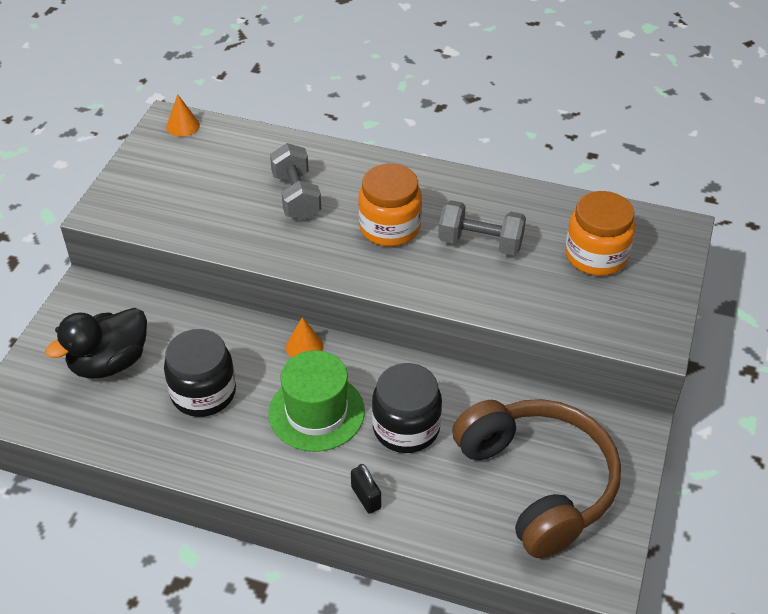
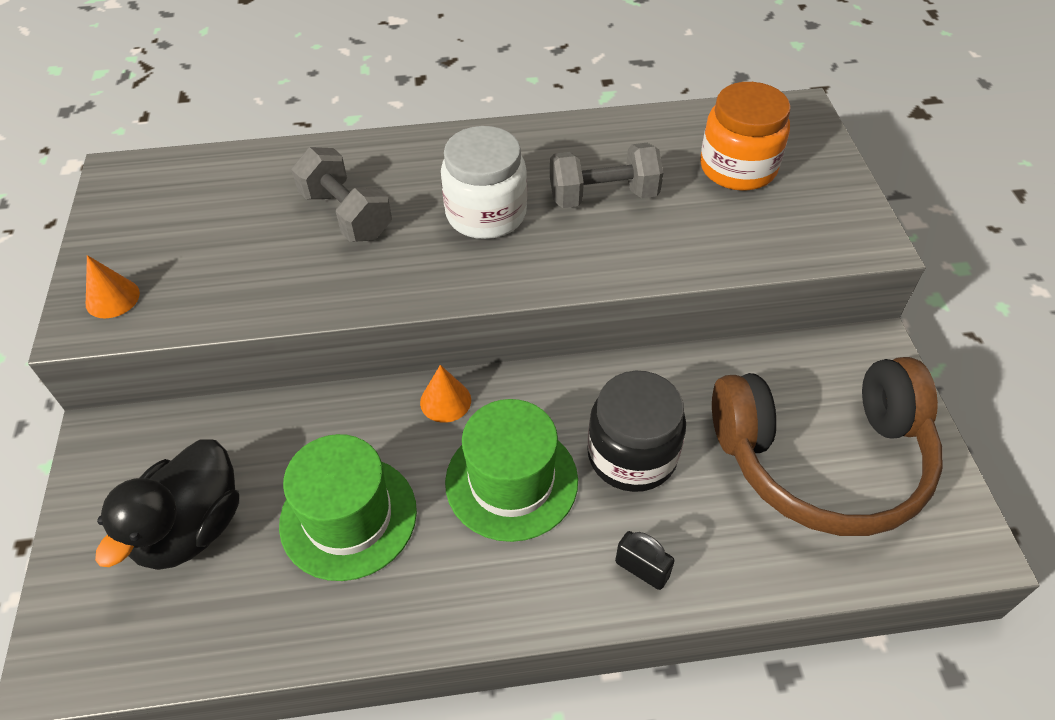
camera: 25 degrees left, 5 degrees up
(183, 126) = (143, 174): orange cone -> orange cone (112, 298)
(203, 393) = (348, 517): black jar -> green hat
(389, 227) = (486, 214): orange jar -> white jar
(538, 483) = (822, 459): brown headphones -> brown headphones turned 135 degrees clockwise

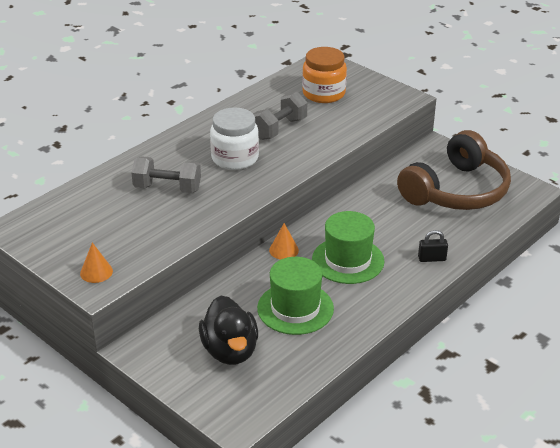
camera: 40 degrees left, 15 degrees down
(632, 455) = (385, 227): black jar -> none

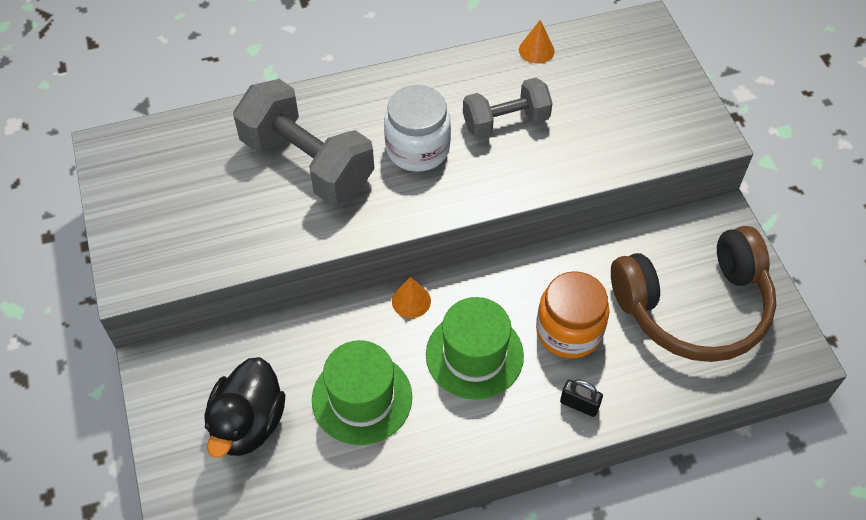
camera: 30 degrees right, 20 degrees up
(96, 272) = (145, 258): orange cone -> orange cone (536, 50)
(167, 188) = (307, 163): grey dumbbell -> grey dumbbell, size x1.61
(323, 93) = (605, 84): orange jar -> orange jar (569, 331)

